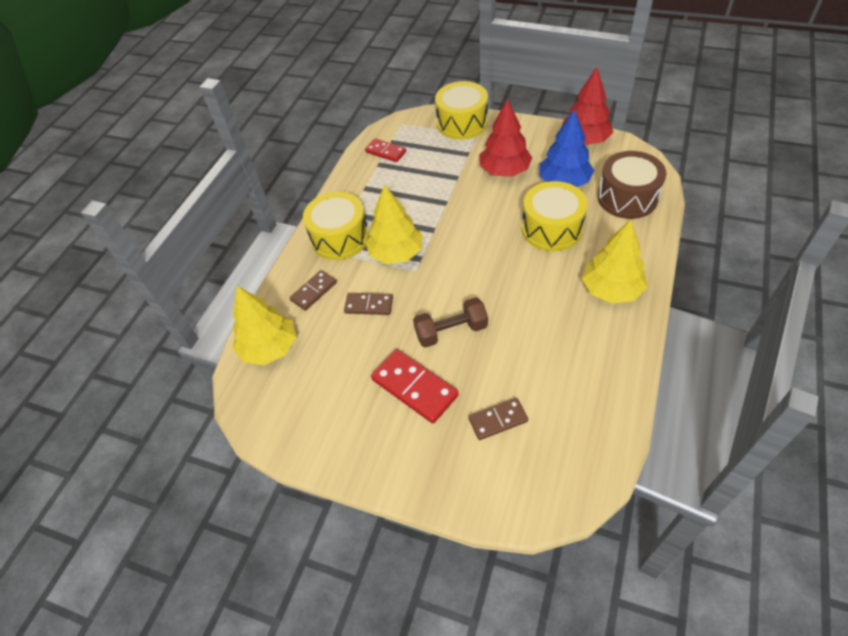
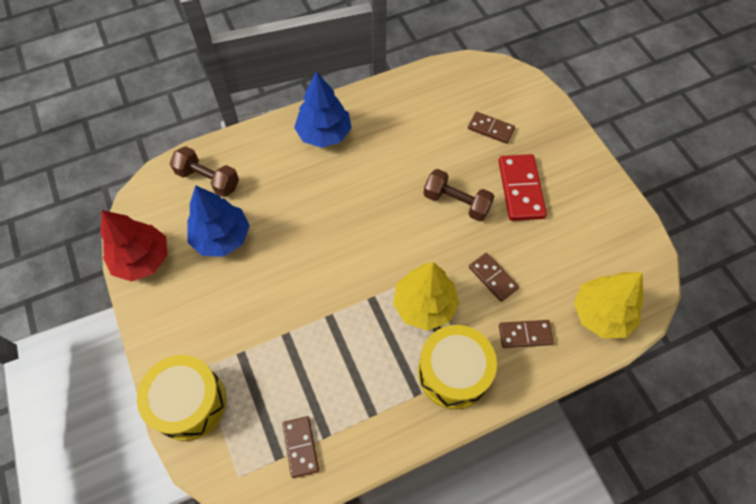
camera: 140 degrees left, 10 degrees up
(386, 152) = (300, 447): red domino -> brown domino
(504, 171) = (242, 298): red tree -> none
(551, 229) = (291, 208): yellow drum -> none
(611, 290) = (324, 134): yellow tree -> blue tree
(627, 197) = (208, 179): brown drum -> brown dumbbell

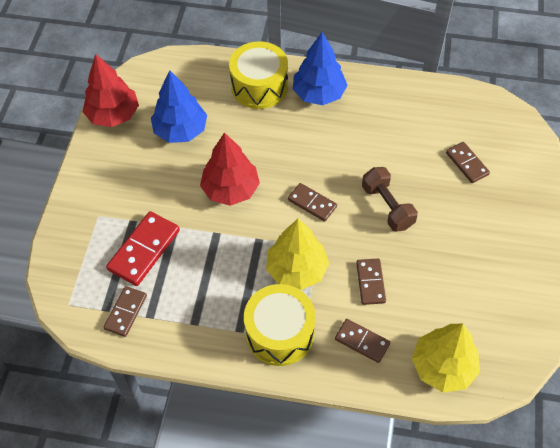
camera: 35 degrees right, 5 degrees down
(189, 403) = (73, 233): yellow drum -> yellow drum (259, 86)
(208, 179) = (202, 82): brown dumbbell -> none
(311, 266) = (231, 189): none -> red tree
(392, 237) = (312, 203): none -> brown domino
(520, 189) = (453, 227): red domino -> red domino (144, 250)

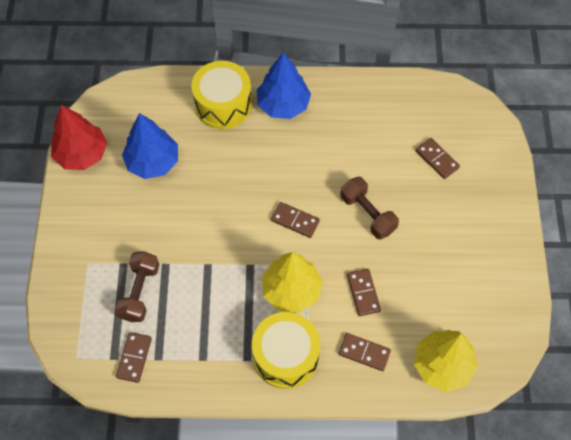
camera: 10 degrees left, 5 degrees up
(144, 250) = (140, 292): red domino -> brown dumbbell
(231, 189) = (213, 217): red tree -> none

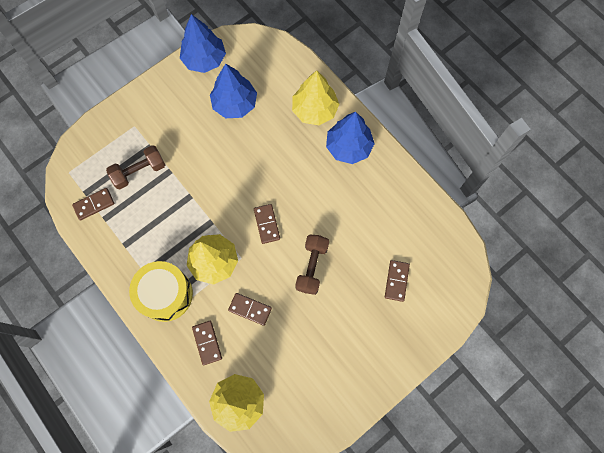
camera: 50 degrees right, 10 degrees up
(82, 154) = (204, 59): red tree -> blue tree
(223, 104) = (314, 110): yellow drum -> yellow tree
(363, 293) = (250, 309): brown domino -> brown domino turned 75 degrees clockwise

